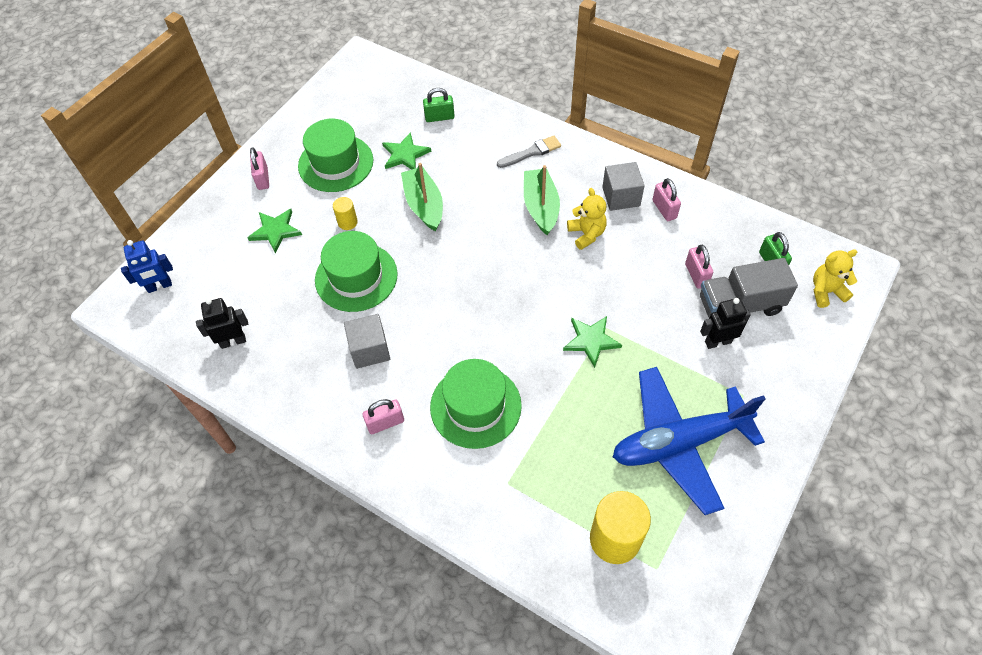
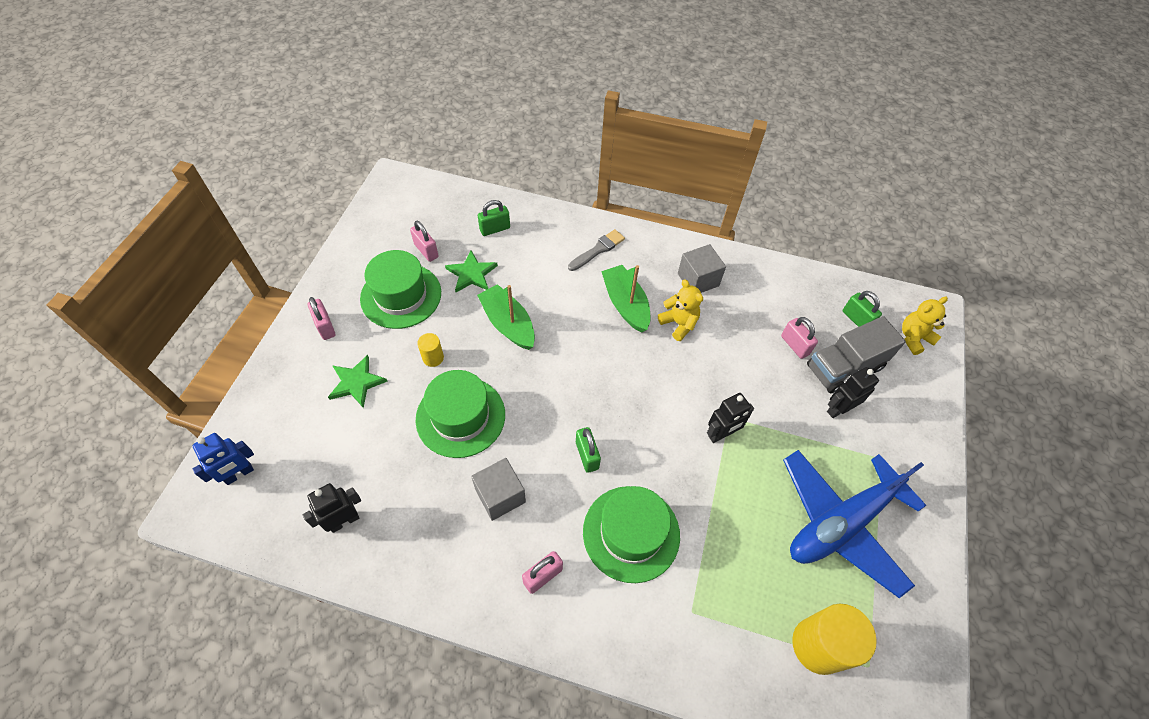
camera: 20 degrees left, 0 degrees up
(458, 333) = (587, 455): none -> green padlock
(591, 341) = (721, 434): green star -> black robot
(664, 209) = (742, 285): pink padlock -> pink padlock (426, 251)

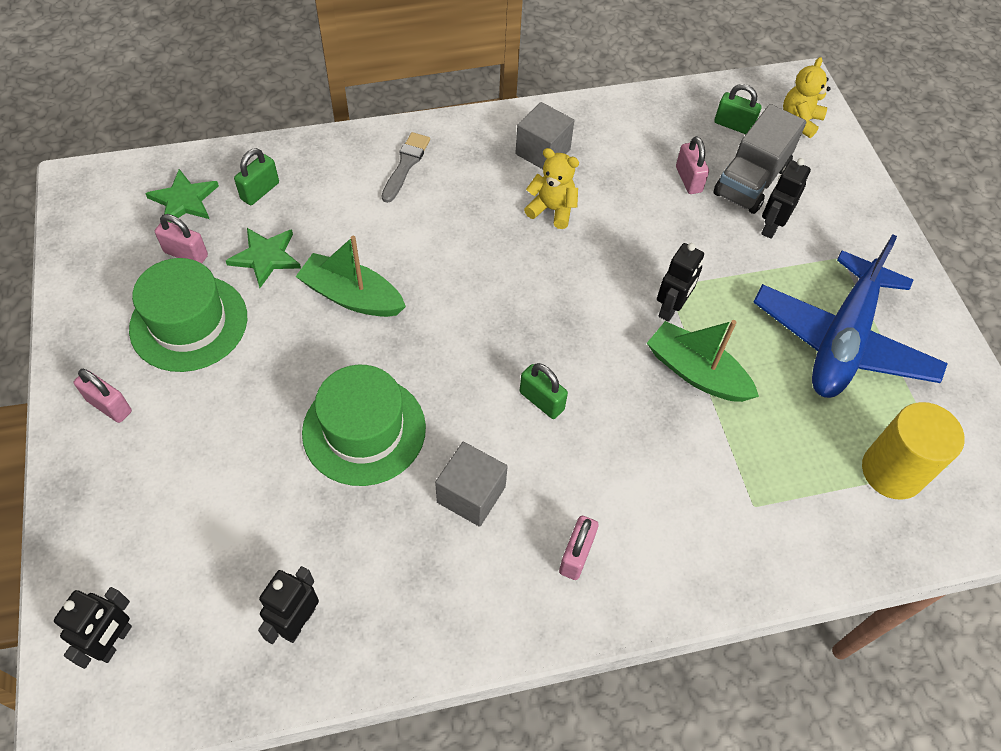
camera: 30 degrees left, 0 degrees up
(239, 474) = (114, 641): blue robot -> black robot
(356, 382) = (201, 454): green star -> green star (184, 200)
(433, 358) = (283, 378): yellow cylinder -> none
(625, 304) = (478, 214): green boat -> green boat (696, 372)
(631, 533) = (642, 459): green hat -> none
(794, 345) = (688, 179): pink padlock -> pink padlock turned 45 degrees clockwise

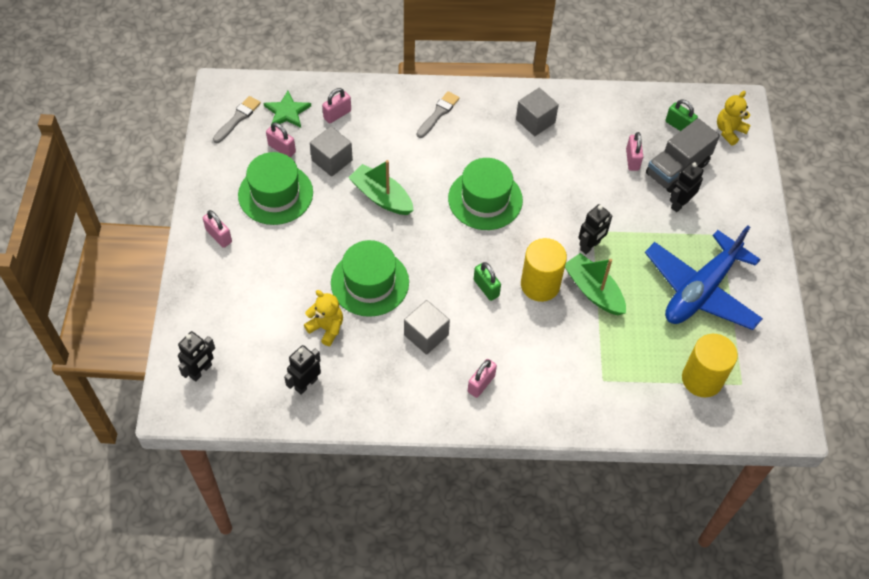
camera: 15 degrees right, 0 degrees up
(110, 222) = (237, 118): none -> grey brush
(260, 191) = (337, 114): green padlock -> pink padlock
(266, 257) = (332, 160): green star -> grey cube
(504, 271) = (485, 199): none -> green hat
(552, 209) = (530, 163): yellow teddy bear -> yellow teddy bear (326, 328)
(618, 380) = (540, 285): none -> yellow cylinder

